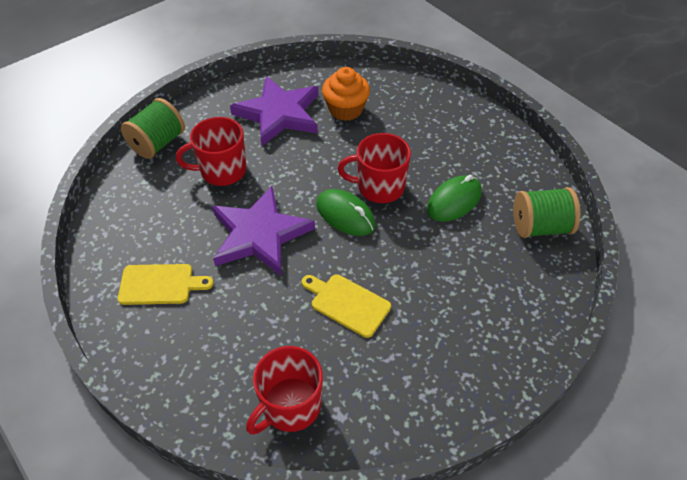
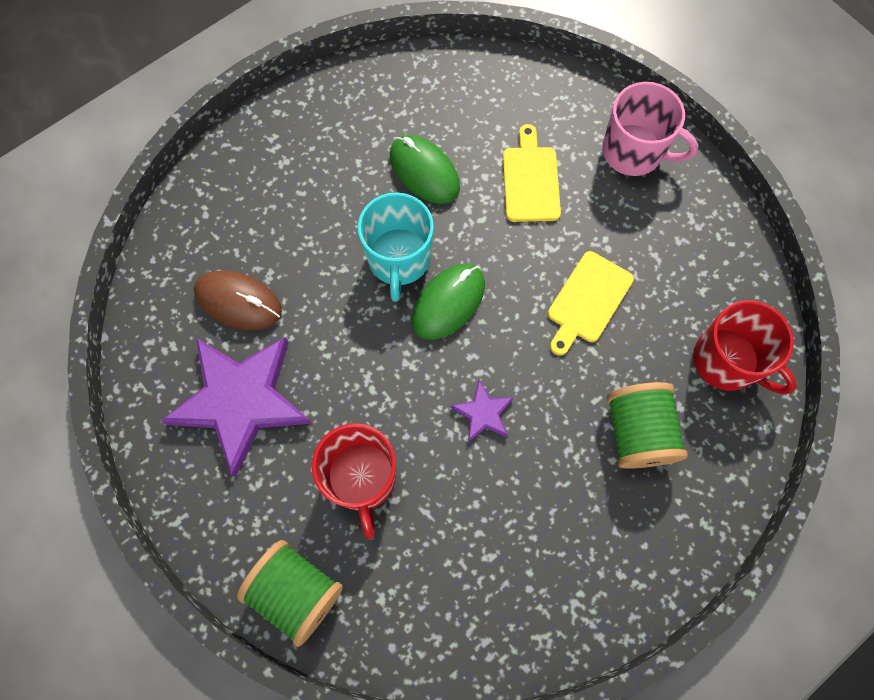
camera: 90 degrees left, 20 degrees up
(160, 284) = (572, 540): yellow cutting board -> yellow cutting board (530, 180)
(259, 234) = (483, 413): purple star -> purple star, size x0.44
(345, 109) = (238, 302): orange cupcake -> brown mouse
(379, 187) = (399, 259): red mug -> turquoise mug
(494, 347) = (633, 152): none -> pink mug
(540, 227) = (465, 84): green spool -> green spool (637, 432)

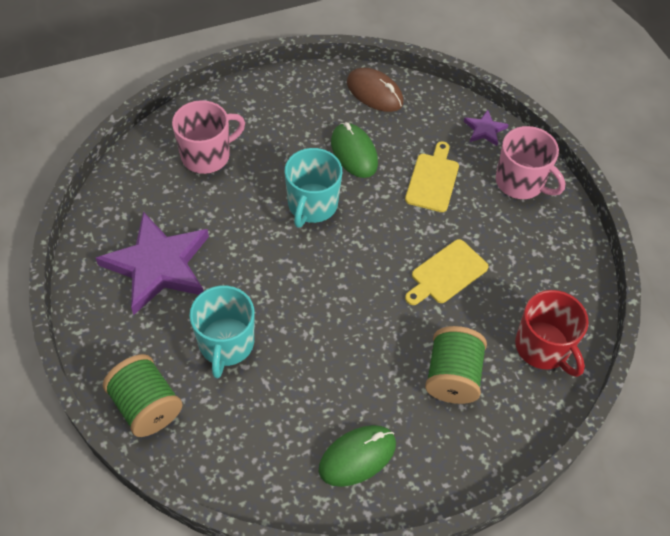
camera: 15 degrees right, 15 degrees down
(238, 302) = (183, 200): brown mouse -> brown mouse (374, 93)
(245, 230) = (207, 155): none -> pink mug
(362, 478) = (226, 344): red mug -> turquoise mug
(448, 303) = (338, 244): green mouse -> green mouse (357, 457)
(483, 413) = (336, 327): purple star -> purple star (484, 130)

